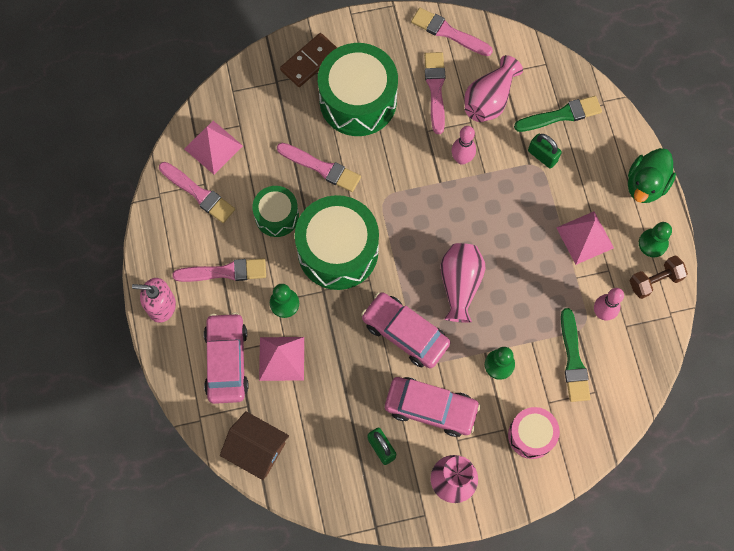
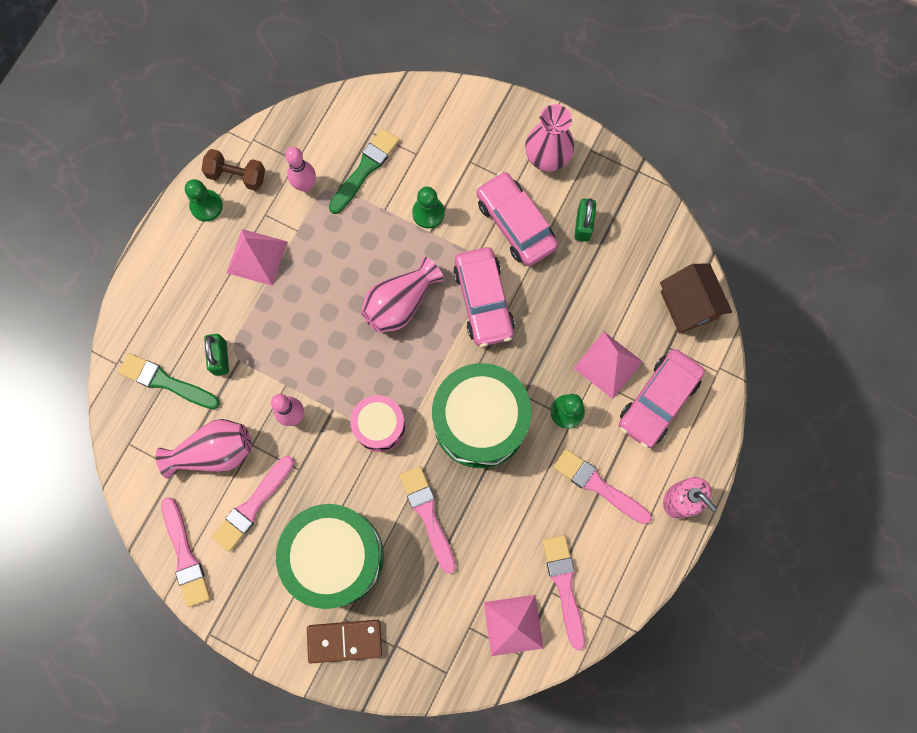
camera: 140 degrees left, 5 degrees up
(277, 216) = (508, 501): green drum -> none
(531, 435) = (453, 141): pink drum -> pink drum (379, 426)
(645, 185) = (160, 258): green duck -> none

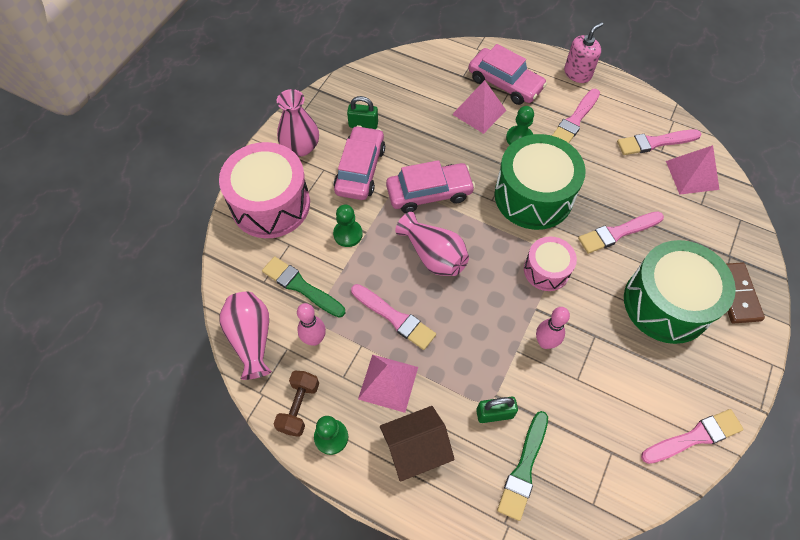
camera: 90 degrees left, 15 degrees down
(214, 452) = (589, 414): pink vase -> pink vase (251, 339)
(252, 506) = (635, 375): pink brush -> pink brush (395, 318)
(467, 131) = (270, 204): none -> pink drum
(516, 224) = (360, 170): pink car -> pink car turned 135 degrees clockwise
(688, 305) = (429, 63): brown house -> brown house (415, 449)

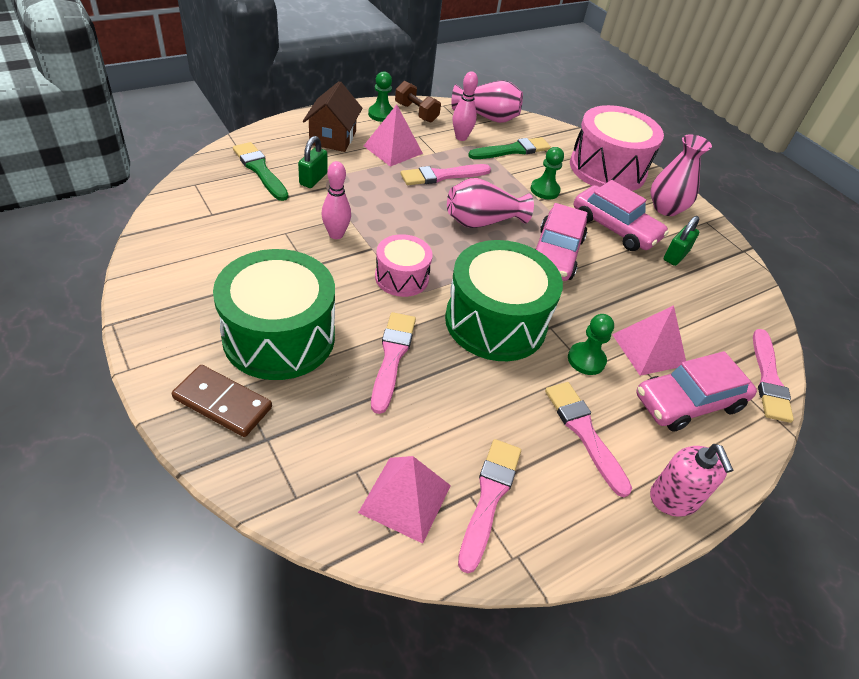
camera: 115 degrees right, 15 degrees down
(694, 437) = (156, 264): pink brush -> pink brush (768, 379)

